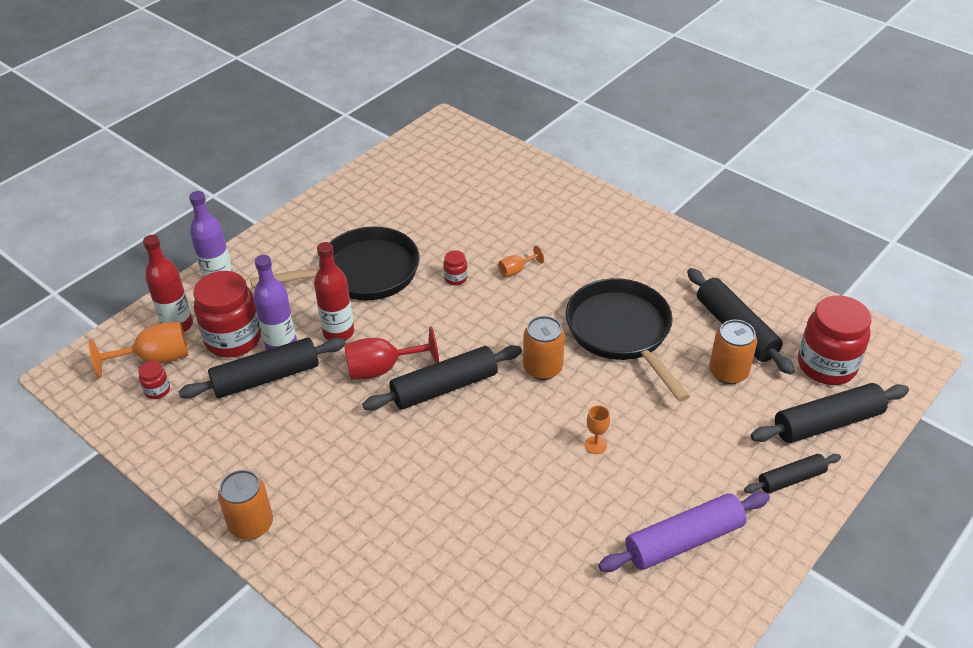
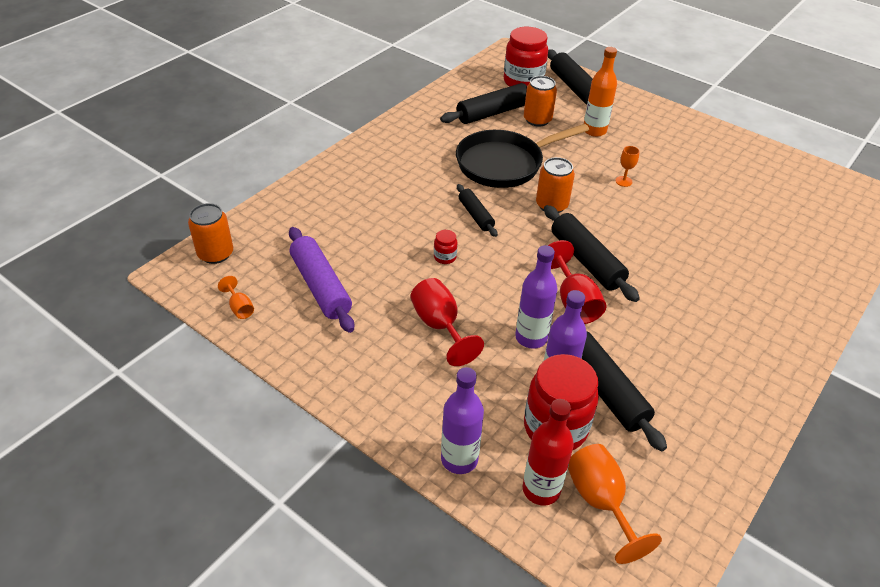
camera: 95 degrees left, 0 degrees up
(157, 390) = (647, 488): red jar -> none
(251, 524) = (777, 376): orange can -> orange can (215, 254)
(338, 332) = (531, 338): red bottle -> purple bottle
(362, 273) = (440, 326): black pan -> red goblet
(516, 270) = (432, 219): orange goblet -> orange goblet (239, 308)
(684, 541) = (691, 149): purple rolling pin -> purple rolling pin (321, 286)
(713, 431) = (594, 131): none -> orange bottle
(791, 479) = (626, 106): black rolling pin -> black rolling pin (476, 215)

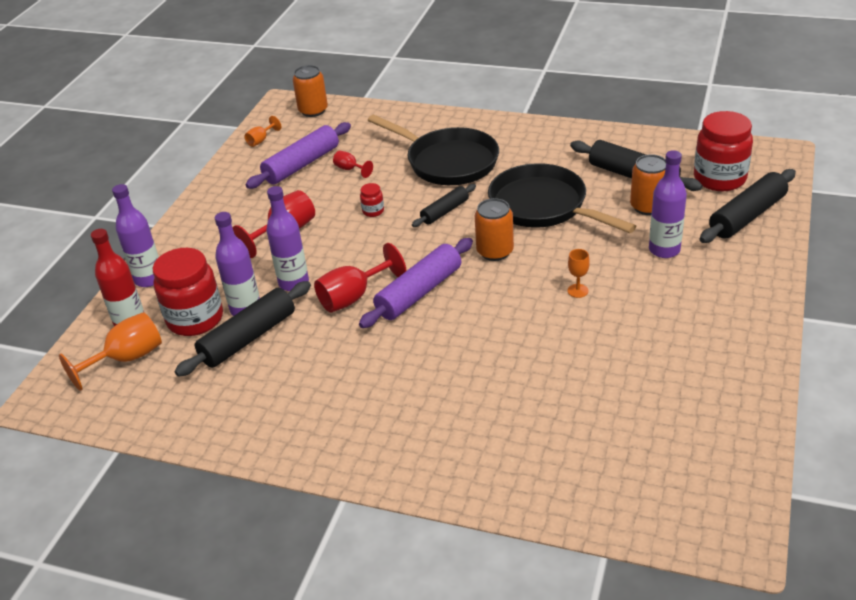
camera: 75 degrees right, 5 degrees down
(359, 255) = (350, 169): none -> red goblet
(397, 192) = (448, 162): none -> black pan
(586, 261) = (419, 292): black rolling pin -> purple rolling pin
(594, 131) = (664, 250): orange bottle -> purple bottle

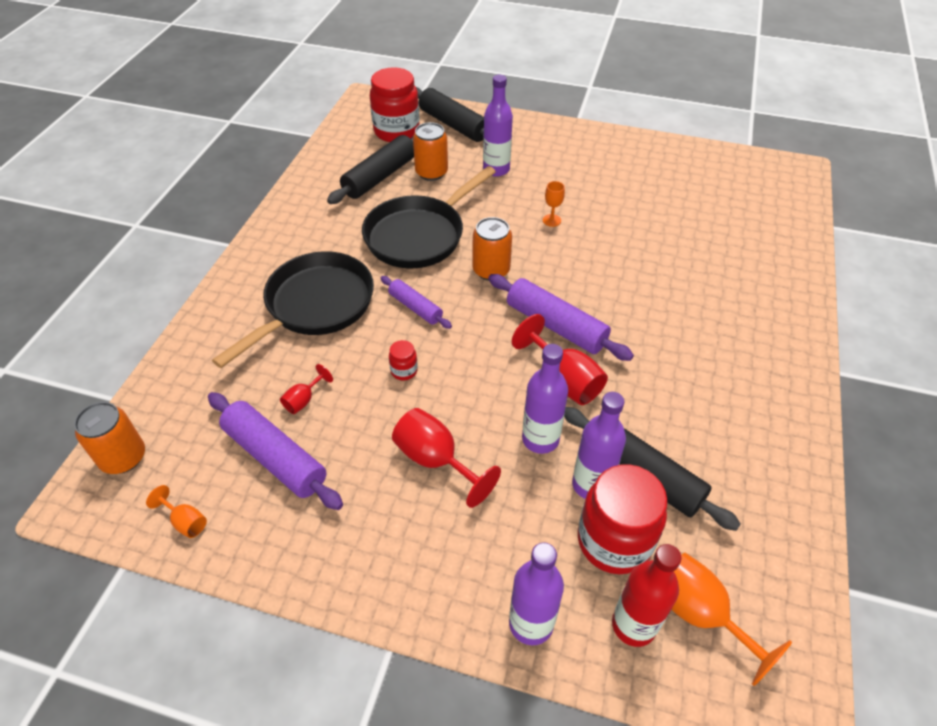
camera: 95 degrees left, 10 degrees up
(445, 211) = (415, 307): black rolling pin -> purple rolling pin

